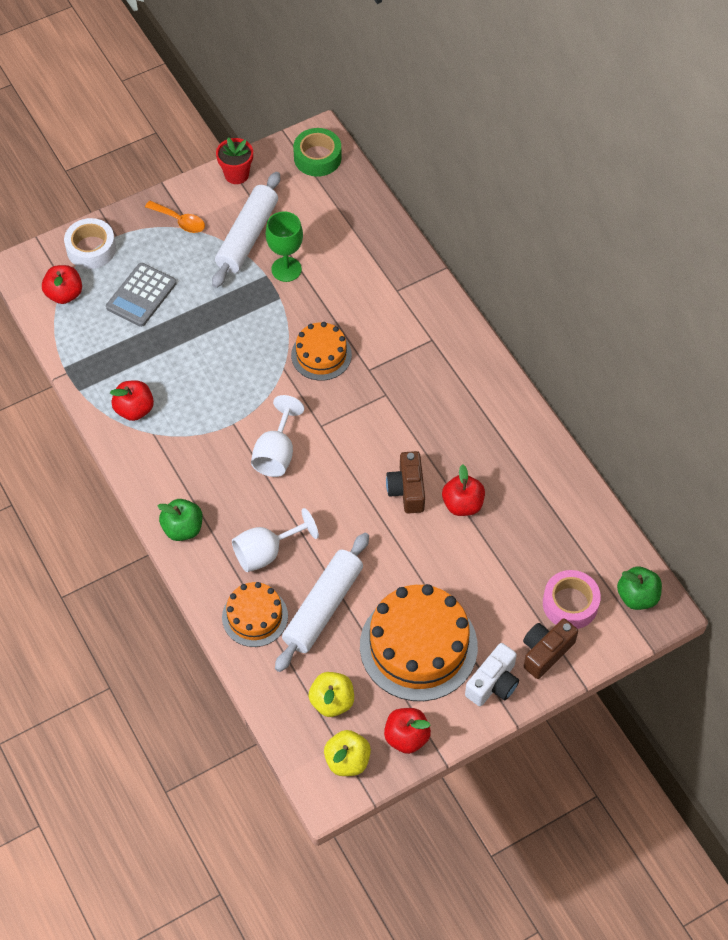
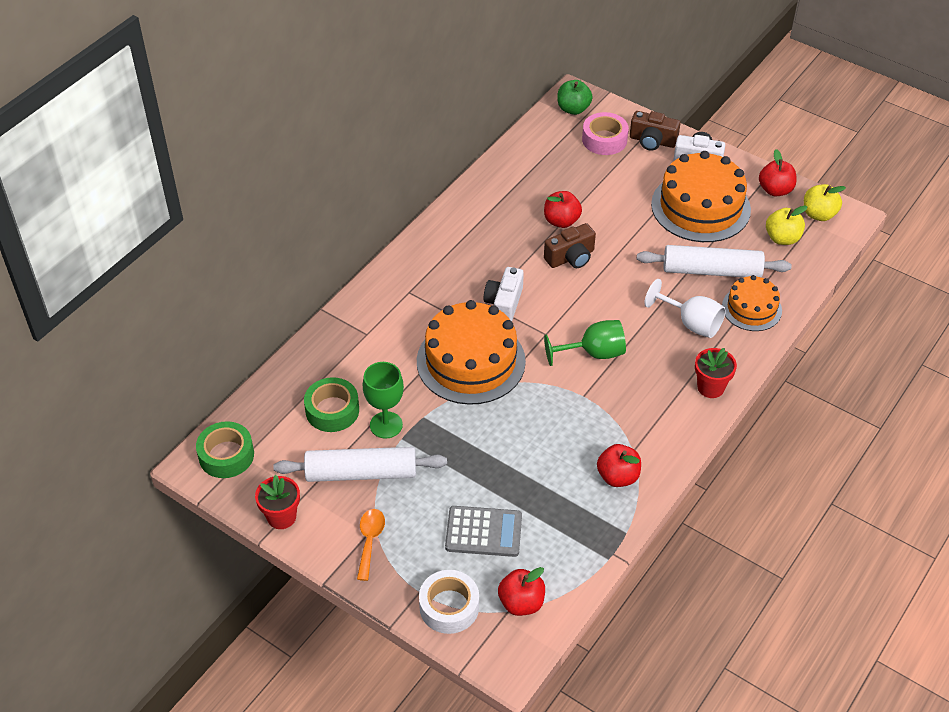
camera: 115 degrees left, 10 degrees down
(183, 528) = (710, 387): green apple -> red flower pot
(276, 453) = (593, 353): white goblet -> green goblet
(321, 355) = (471, 361): orange cake -> orange cake, size x1.77
(323, 238) = (332, 410): none -> green tape
(376, 408) = (504, 303): none -> white camera

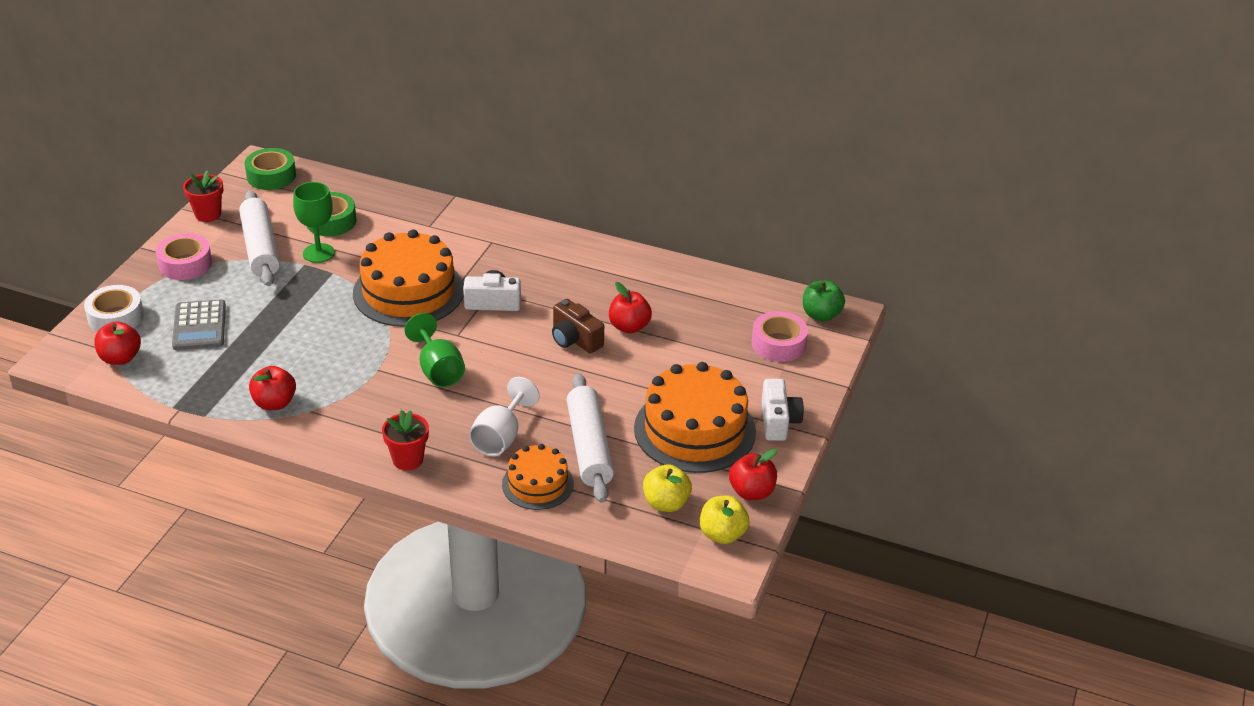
camera: 75 degrees right, 10 degrees down
(370, 541) = (185, 264): orange spoon -> pink tape
(652, 141) = (794, 381): brown camera -> none

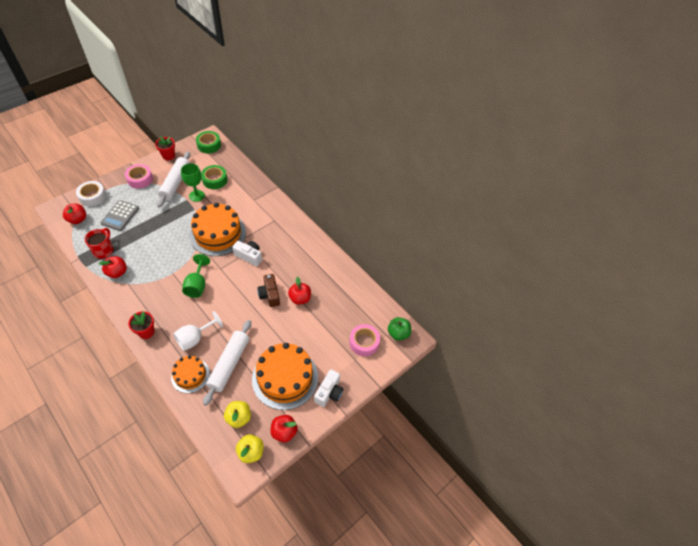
camera: 25 degrees right, 15 degrees up
(217, 383) = (104, 250): none -> red mug

